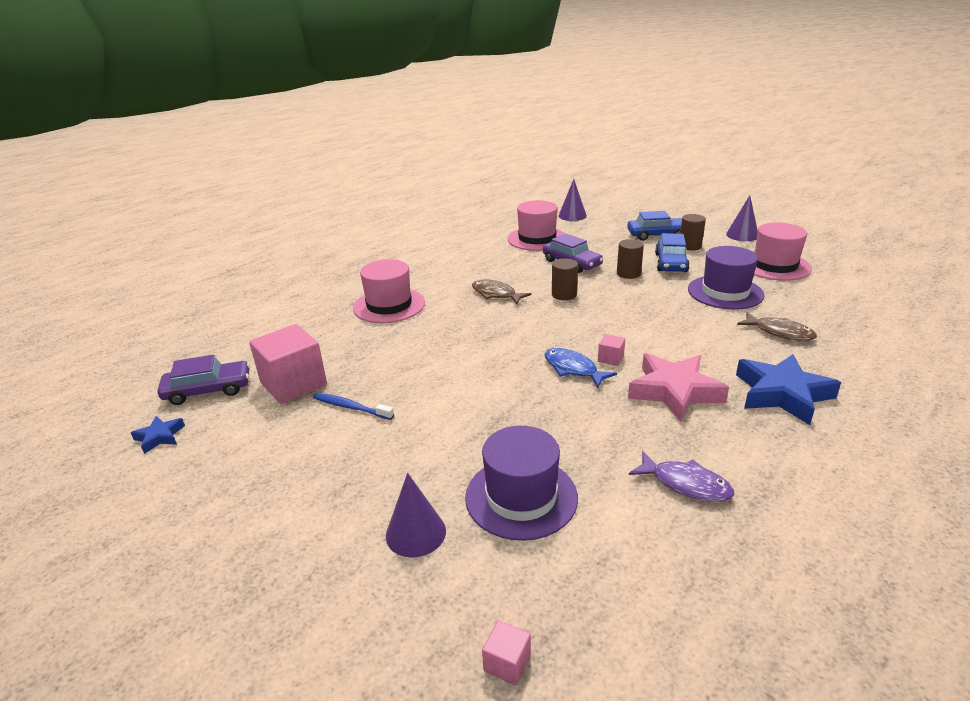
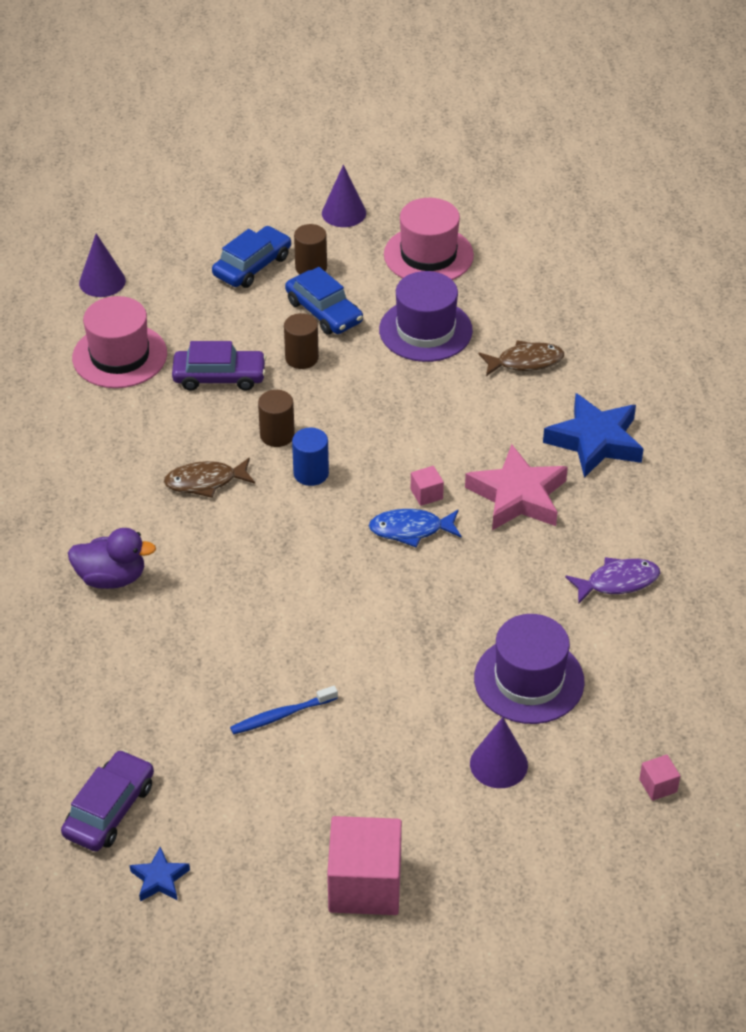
camera: 50 degrees left, 15 degrees up
(293, 384) = (184, 737): pink cube -> pink cube (365, 884)
(389, 305) = (111, 578): pink hat -> purple duck
(556, 317) = (311, 473): none -> blue cylinder

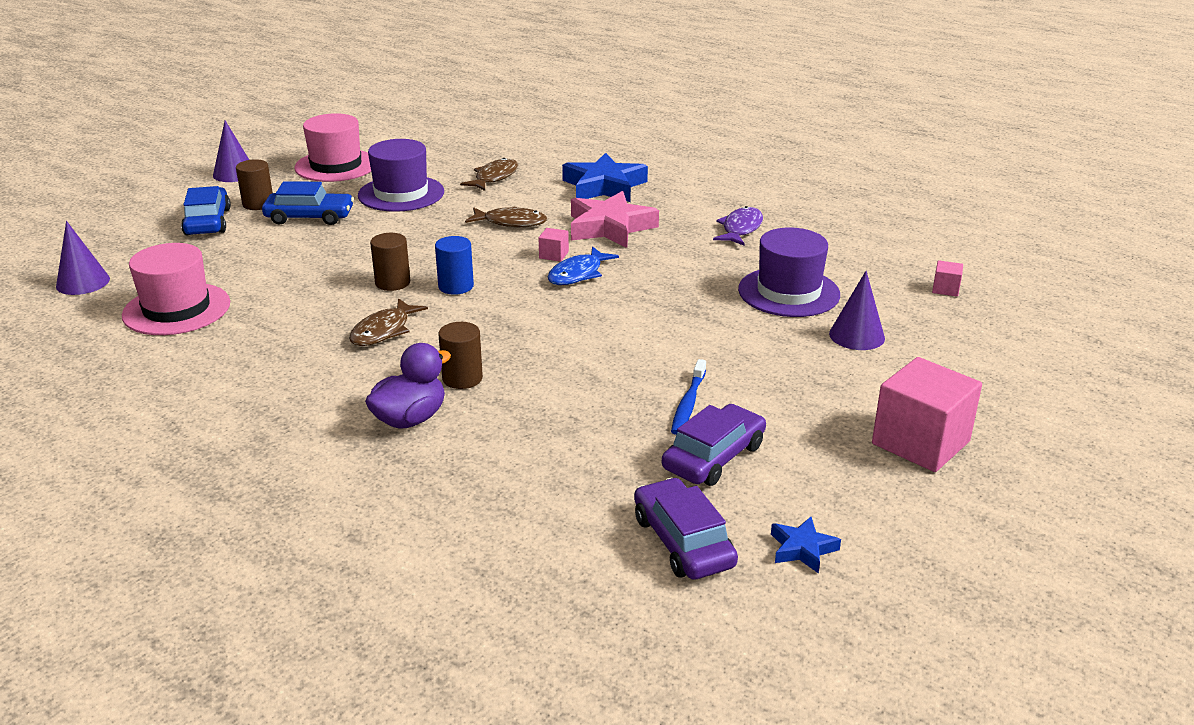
camera: 50 degrees left, 15 degrees down
(219, 377) = (288, 279): purple car -> purple car (714, 457)
(301, 358) = (336, 242): brown cylinder -> brown cylinder (462, 378)
(453, 430) = (511, 222): none -> brown fish

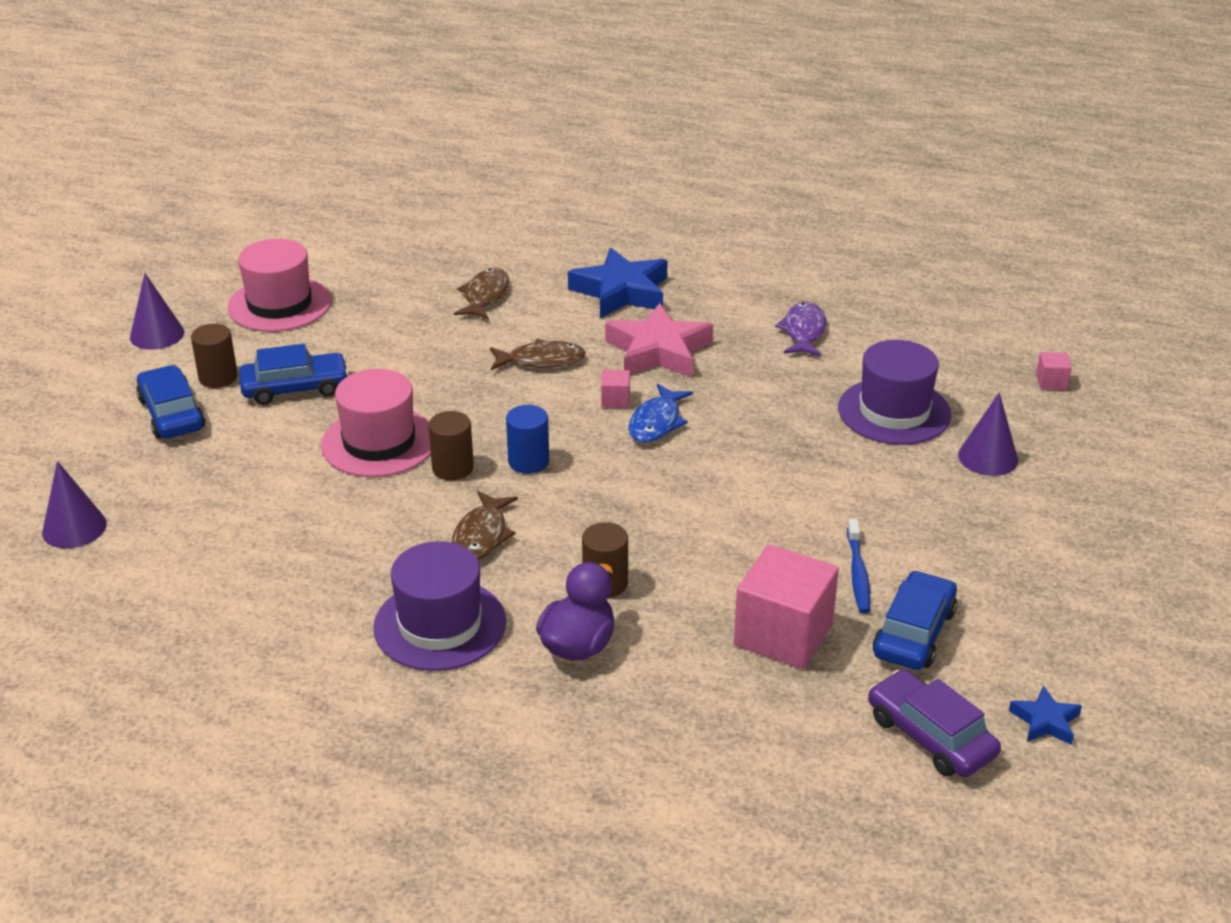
camera: 15 degrees left, 5 degrees up
(176, 309) = (218, 547): pink hat -> pink hat (379, 442)
(401, 194) = (386, 336): purple hat -> purple hat (440, 625)
(714, 457) = (914, 633): purple car -> blue car
(920, 443) = (1103, 578): pink cube -> pink cube (783, 634)

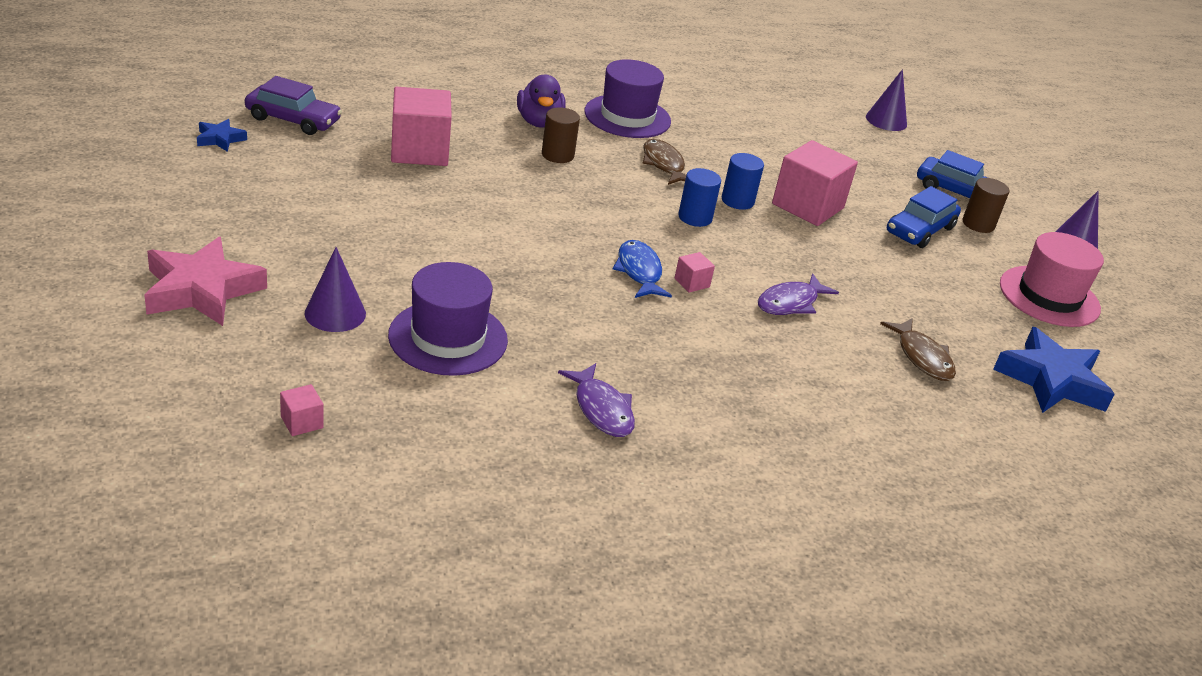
camera: 140 degrees right, 0 degrees up
(379, 442) = (807, 206): pink hat -> pink cube
(453, 468) = (737, 201): brown cylinder -> blue cylinder
(541, 360) = (790, 303): brown fish -> purple fish
(621, 292) = (819, 404): blue star -> blue star (1051, 380)
(658, 351) = (710, 342): pink star -> pink star (202, 290)
(858, 573) = (393, 196): blue toothbrush -> none
(914, 633) = (332, 168): blue car -> none

